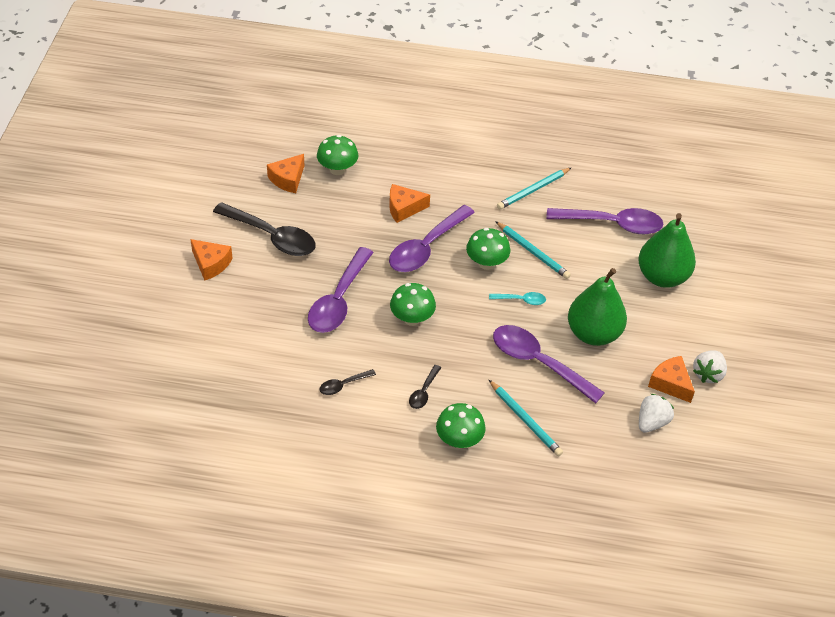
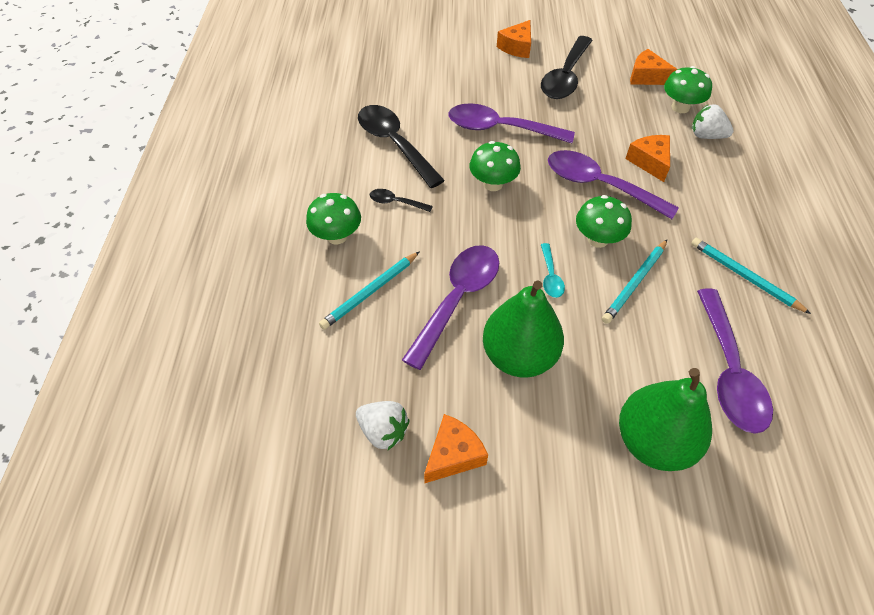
camera: 85 degrees right, 5 degrees up
(343, 385) = (395, 144): black spoon -> black spoon, size x2.15
(708, 374) = (482, 509): white strawberry -> white strawberry (706, 136)

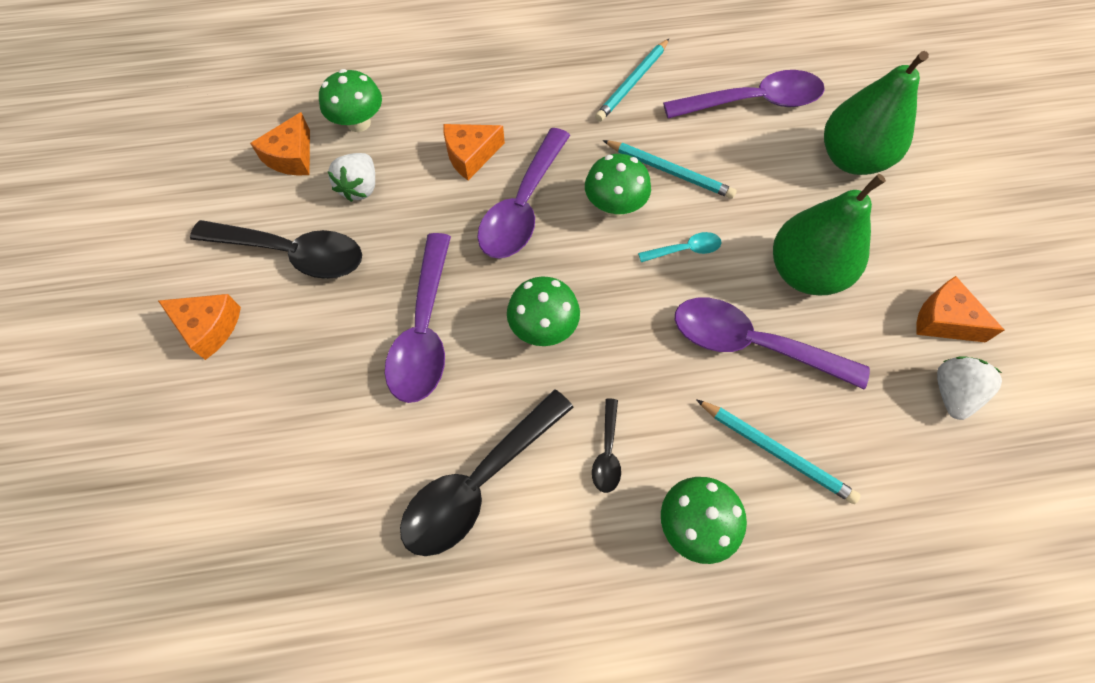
camera: 100 degrees left, 10 degrees up
(706, 136) = (413, 100): white strawberry -> white strawberry (360, 188)

